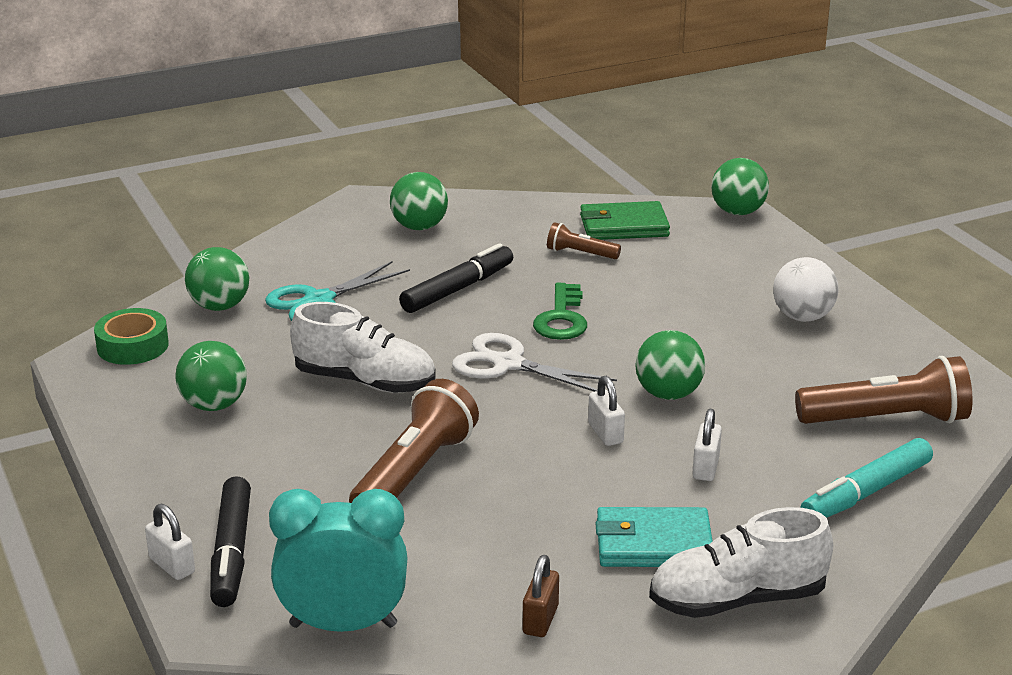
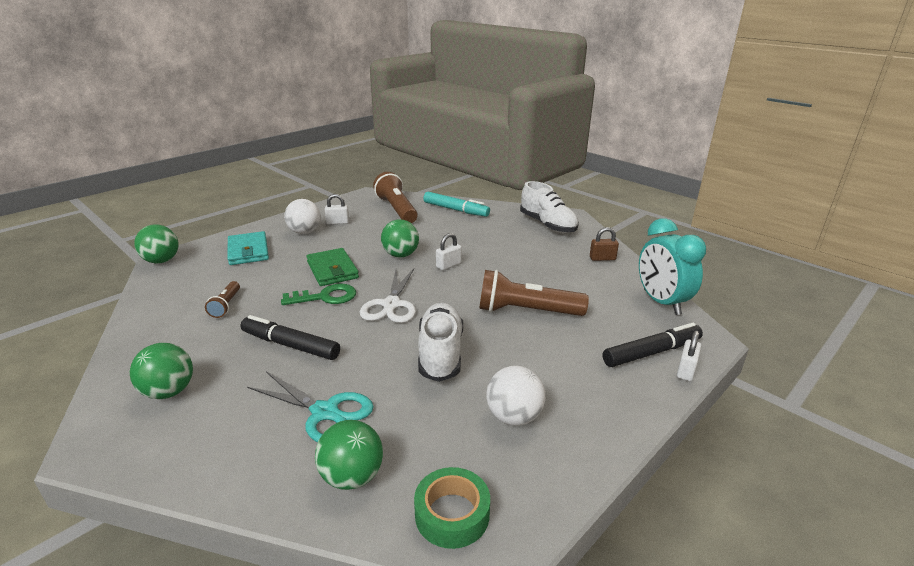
camera: 110 degrees left, 0 degrees up
(214, 405) = (514, 417): green ball -> white ball
(623, 226) = (179, 296): green wallet -> green wallet (332, 270)
(653, 544) = (528, 243): turquoise wallet -> turquoise wallet (248, 251)
(705, 468) = (461, 239): white padlock -> white padlock (337, 222)

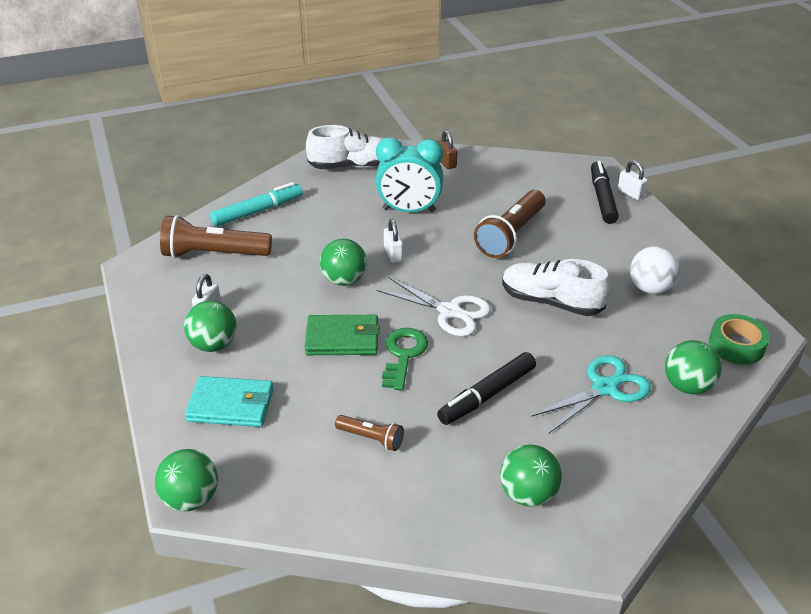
camera: 65 degrees left, 10 degrees up
(305, 232) = (214, 345): white ball -> green ball
(602, 258) = (446, 163): brown padlock -> brown padlock turned 45 degrees counterclockwise
(661, 302) = (537, 165): turquoise clock -> turquoise clock (409, 210)

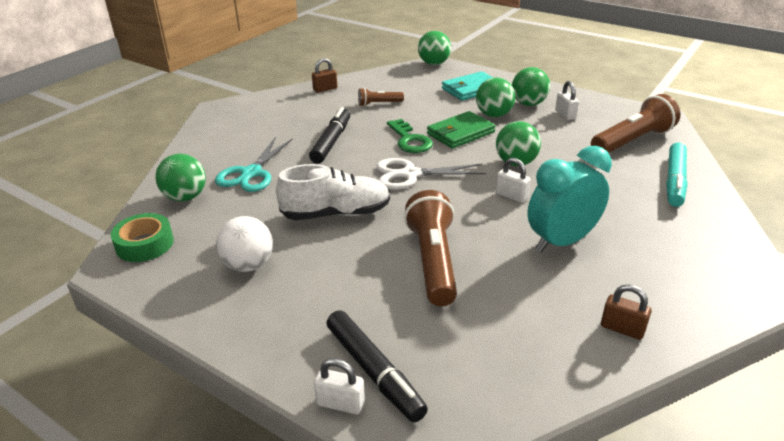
camera: 145 degrees right, 5 degrees down
(352, 166) = (701, 267): white shoe -> none
(409, 519) = (325, 89): none -> brown padlock
(528, 494) = (270, 114): green ball -> green ball (494, 115)

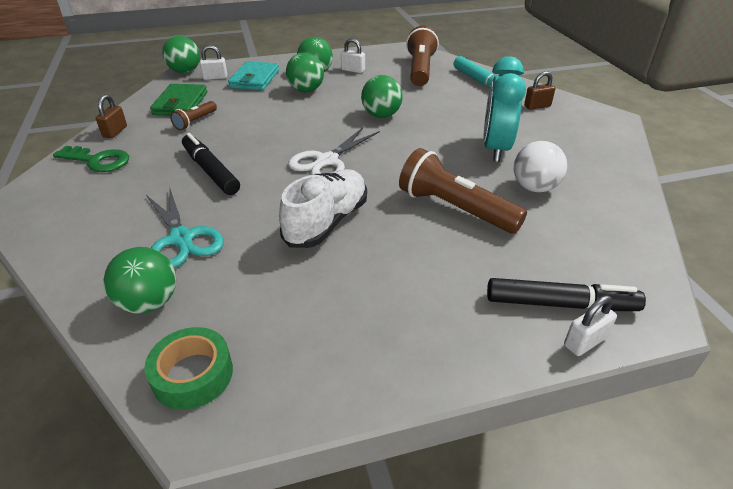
camera: 50 degrees left, 5 degrees up
(248, 265) = (335, 310): white ball -> white ball (534, 188)
(410, 140) = (277, 137): green key -> green key (98, 161)
(460, 133) = (306, 114): green wallet -> green wallet (180, 103)
(511, 196) = (418, 138): white padlock -> white padlock (215, 77)
(622, 329) = (606, 177): brown padlock -> brown padlock (537, 106)

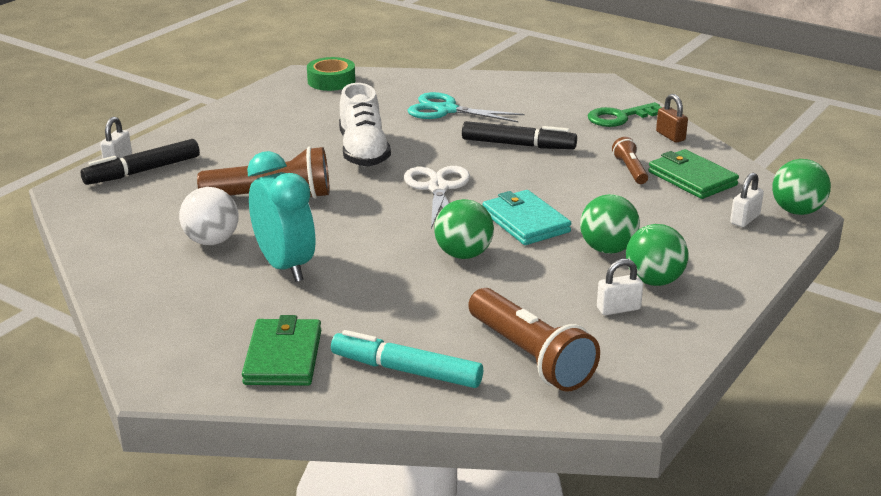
camera: 140 degrees right, 10 degrees down
(149, 303) = (403, 87): green ball -> none
(254, 79) = (699, 237): turquoise wallet -> turquoise wallet (525, 222)
(537, 106) = (283, 357): brown padlock -> green wallet

